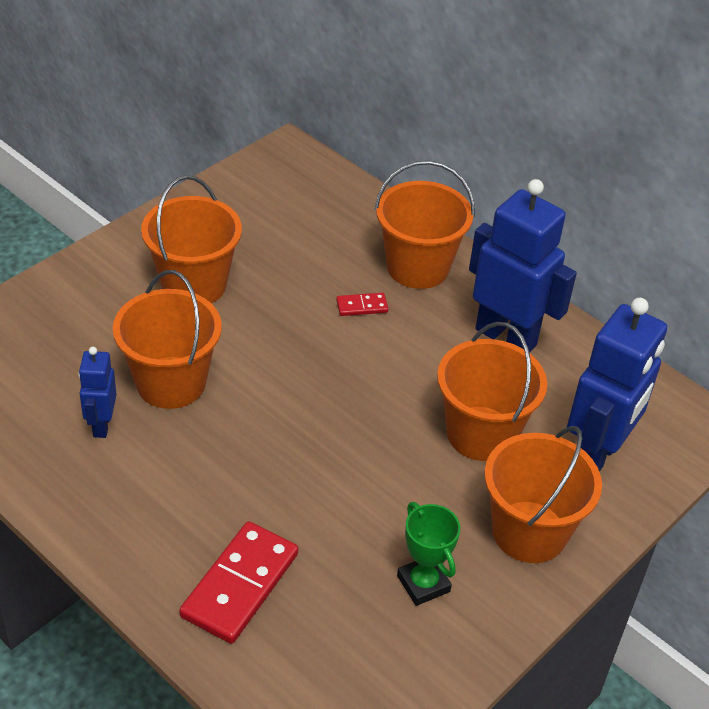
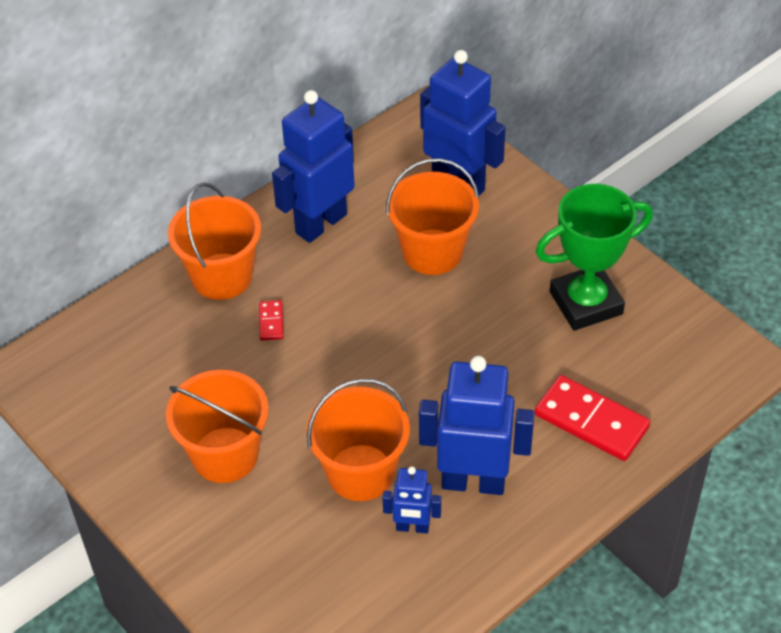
camera: 80 degrees left, 5 degrees up
(156, 474) = (473, 481): none -> blue robot
(423, 584) = (586, 303): green trophy -> green trophy, size x1.76
(529, 532) = (534, 234): orange bucket -> none

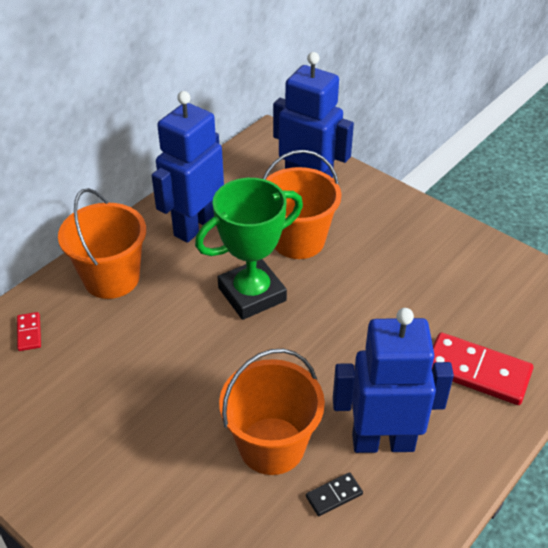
camera: 10 degrees left, 5 degrees down
(225, 455) = (134, 443): orange bucket -> none
(271, 322) = (162, 313): red domino -> red domino (29, 333)
(412, 527) = (334, 495): blue robot -> black domino
(586, 303) = (442, 269): green trophy -> green trophy (252, 294)

